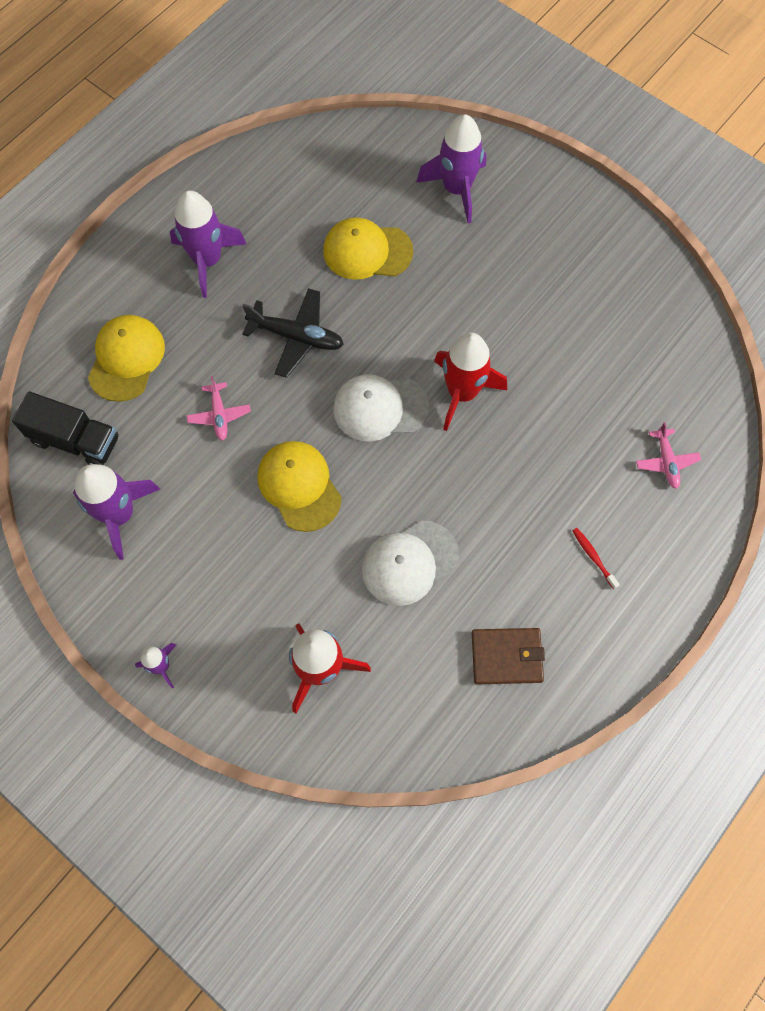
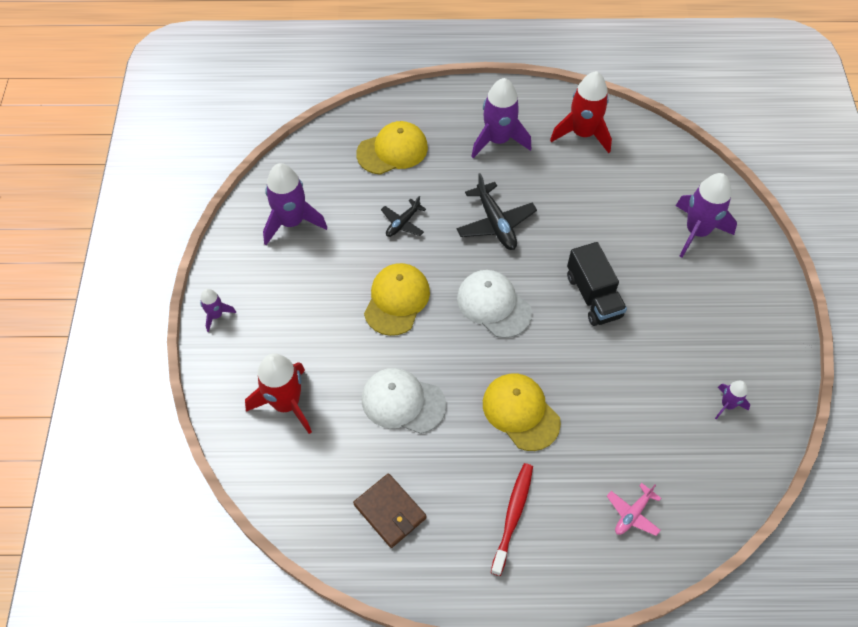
camera: 50 degrees right, 10 degrees down
(75, 440) = (317, 166): black truck -> black truck (593, 296)
(219, 415) = (403, 223): pink plane -> black plane
(367, 251) = (595, 216): yellow cap -> yellow cap (521, 412)
(462, 392) = (553, 344): red rocket -> red rocket (582, 134)
(593, 557) = (513, 516): red toothbrush -> red toothbrush, size x1.82
(632, 309) = (727, 405): none -> purple rocket

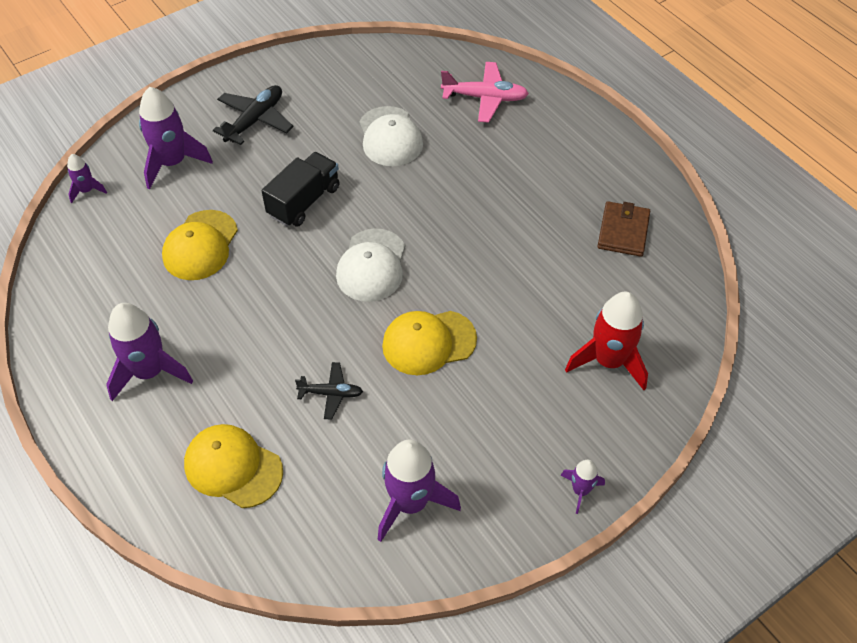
camera: 125 degrees left, 5 degrees down
(403, 402) = (526, 277): white cap -> white cap (390, 137)
(495, 223) = (272, 313): black plane -> black plane (255, 120)
(513, 516) = (552, 159): red toothbrush -> none
(521, 412) = (462, 195): yellow cap -> yellow cap (200, 245)
(582, 134) = (92, 301): red rocket -> none
(632, 514) = (485, 98): pink plane -> pink plane, size x1.64
(727, 405) = (345, 83): purple rocket -> purple rocket (87, 190)

